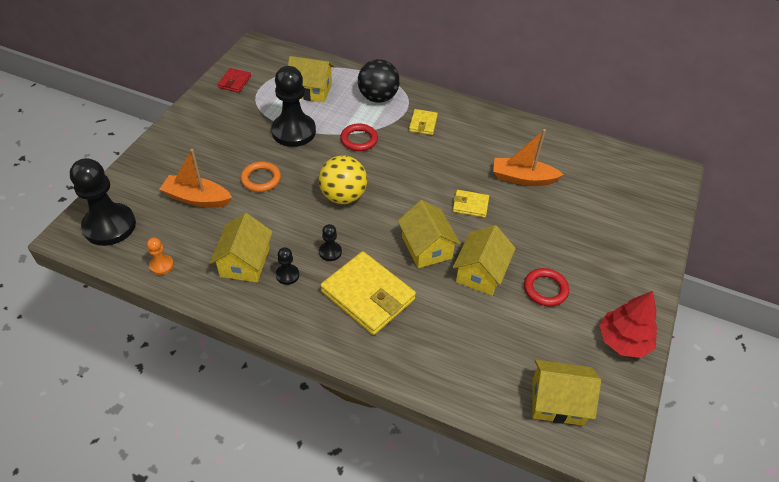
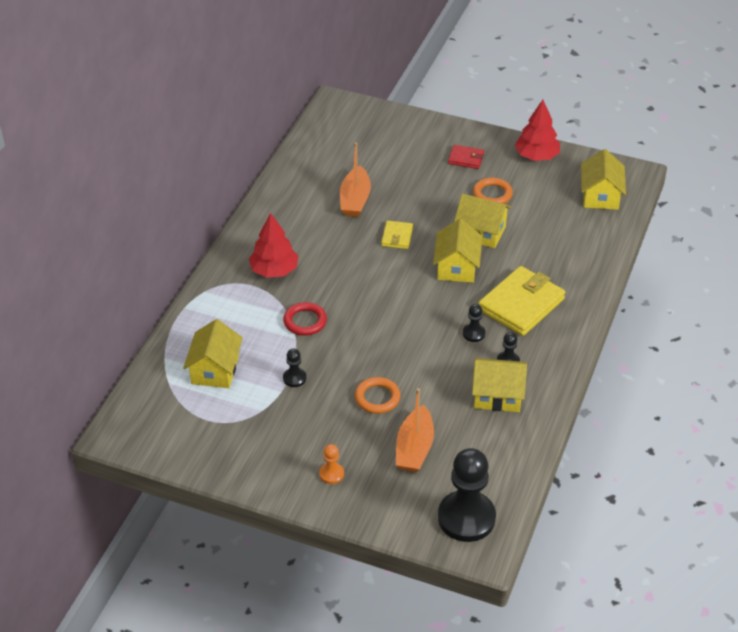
camera: 90 degrees left, 5 degrees down
(161, 265) = (513, 460): orange pawn -> orange pawn (331, 474)
(234, 82) = (198, 447): red wallet -> red wallet (466, 159)
(293, 132) = (294, 378): black pawn -> black pawn, size x0.44
(343, 196) = (396, 329): yellow ball -> none
(378, 98) = (228, 309): black ball -> none
(423, 124) = (274, 270): yellow wallet -> red tree
(426, 247) = (457, 267): yellow house -> yellow house turned 60 degrees counterclockwise
(545, 289) = (492, 194): red ring -> orange ring

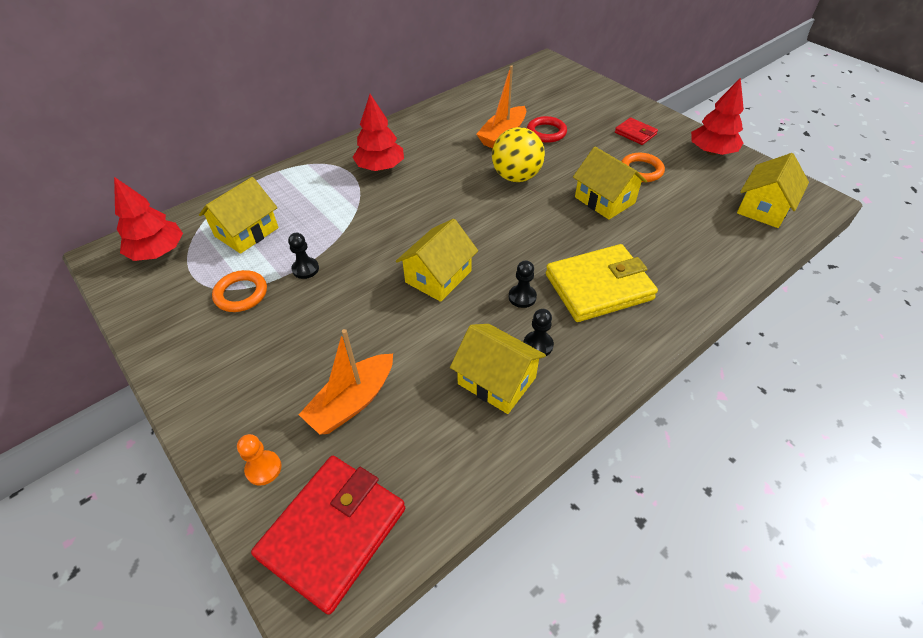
camera: 30 degrees right, 5 degrees up
(157, 415) = (158, 252): none -> red tree
(305, 321) = (365, 220): red ring -> red ring (546, 132)
(331, 474) = (241, 389): orange pawn -> orange pawn (263, 468)
(377, 398) = (364, 324): orange ring -> orange ring (241, 294)
(397, 237) = (516, 177): yellow wallet -> yellow ball
(457, 267) = (555, 223): yellow house -> yellow house (438, 276)
(466, 518) = (333, 532): black pawn -> red wallet

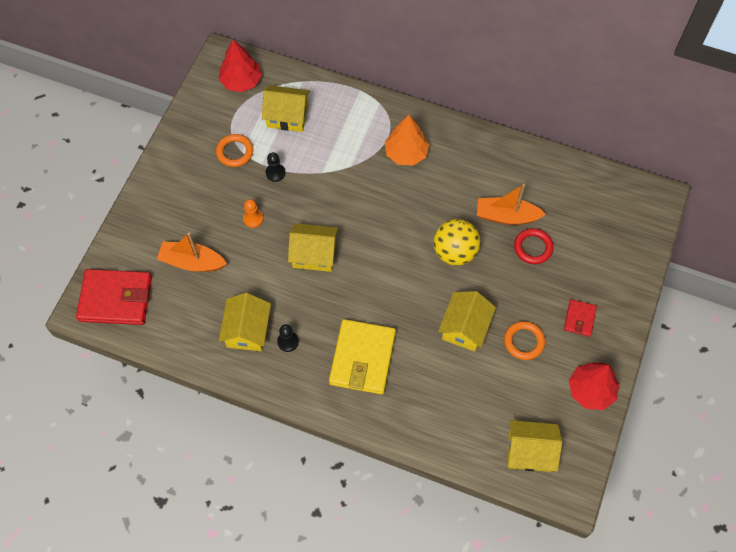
camera: 60 degrees right, 15 degrees up
(263, 468) = (132, 245): orange pawn -> orange pawn (253, 219)
(380, 167) = (406, 153): red tree -> orange tree
(522, 297) = (324, 314): black pawn -> none
(598, 286) = (362, 358): yellow wallet -> yellow wallet turned 60 degrees clockwise

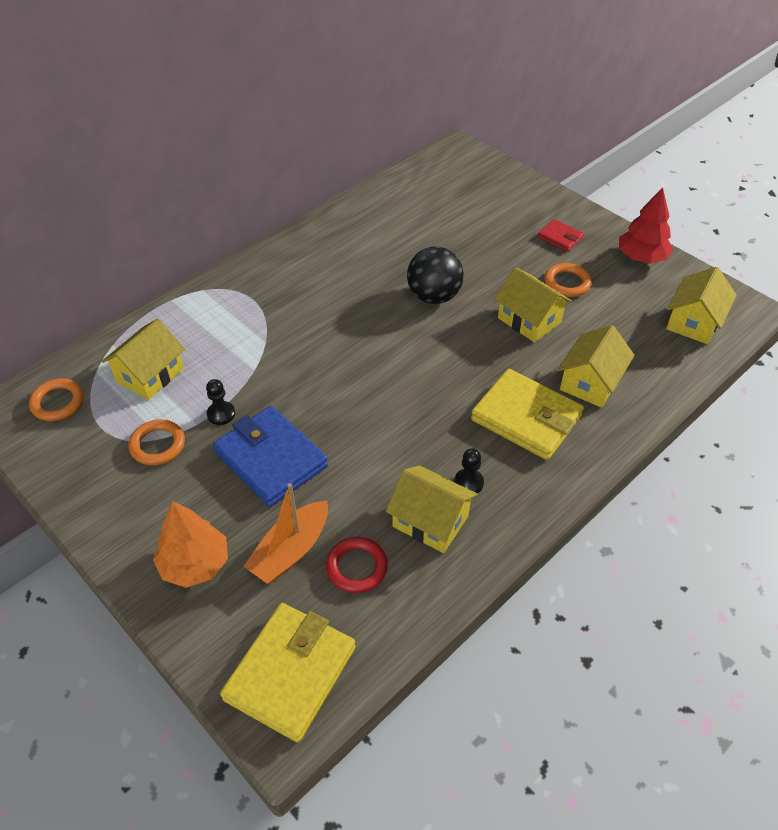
camera: 65 degrees left, 15 degrees down
(116, 299) = (290, 673): red wallet -> yellow wallet
(241, 81) = (58, 402): red tree -> orange ring
(253, 219) = (271, 459): orange pawn -> blue wallet
(314, 254) = (362, 415): yellow house -> yellow house (590, 382)
(406, 153) = (284, 291): orange tree -> orange tree (195, 564)
(455, 252) = (434, 296): yellow ball -> black ball
(506, 216) = (415, 245): orange boat -> none
(533, 247) = (463, 240): red ring -> red ring (356, 567)

